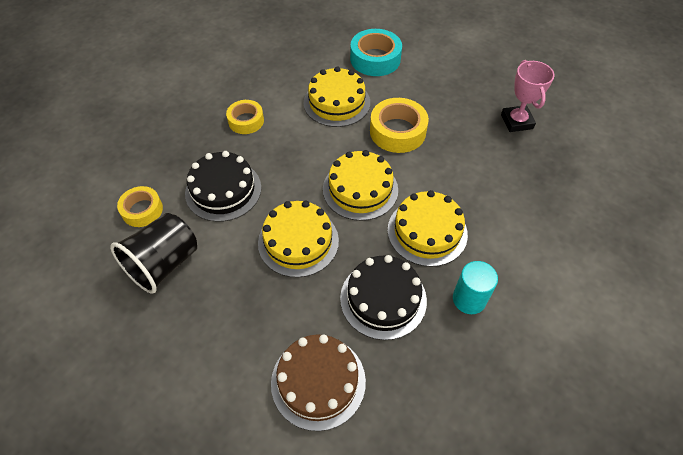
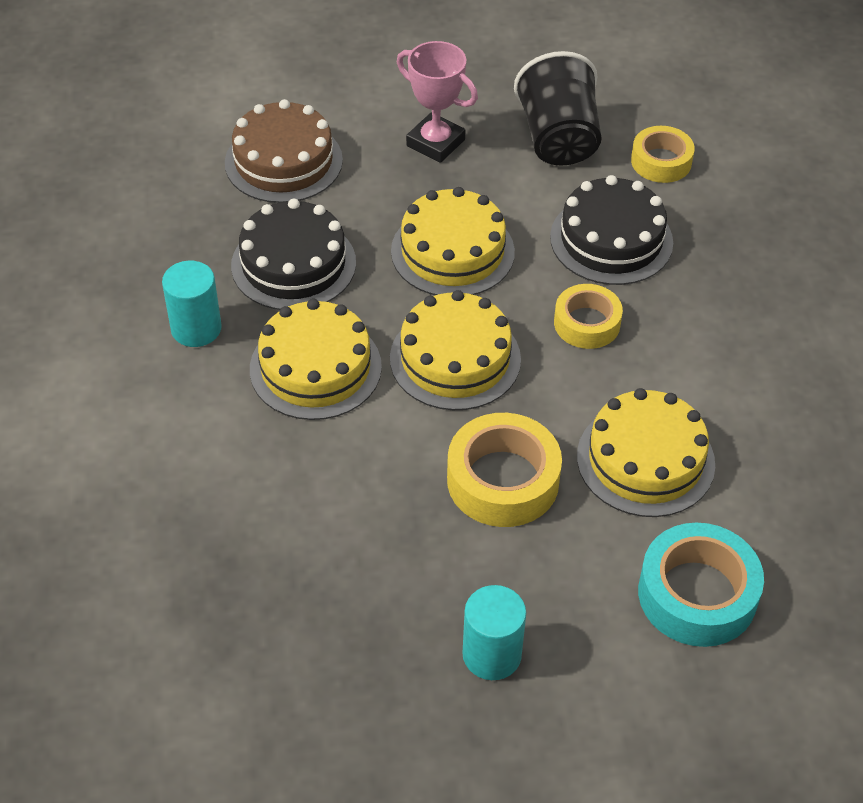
camera: 135 degrees right, 5 degrees down
(246, 121) = (719, 336): yellow tape -> yellow tape (587, 323)
(464, 87) = (492, 655): none -> turquoise cylinder
(516, 121) = (341, 646): pink trophy -> pink trophy (435, 143)

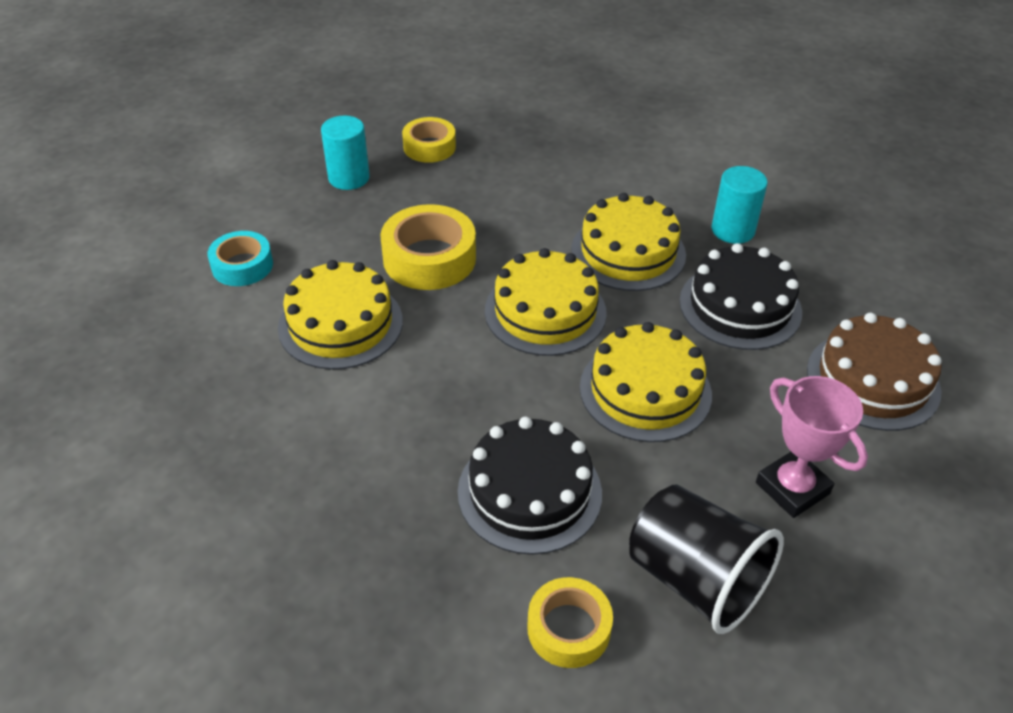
camera: 140 degrees right, 5 degrees down
(435, 143) = (792, 488): pink trophy -> pink trophy turned 60 degrees clockwise
(587, 323) = (476, 398): yellow tape -> yellow tape (429, 147)
(697, 594) = (242, 266): turquoise tape -> turquoise tape, size x0.64

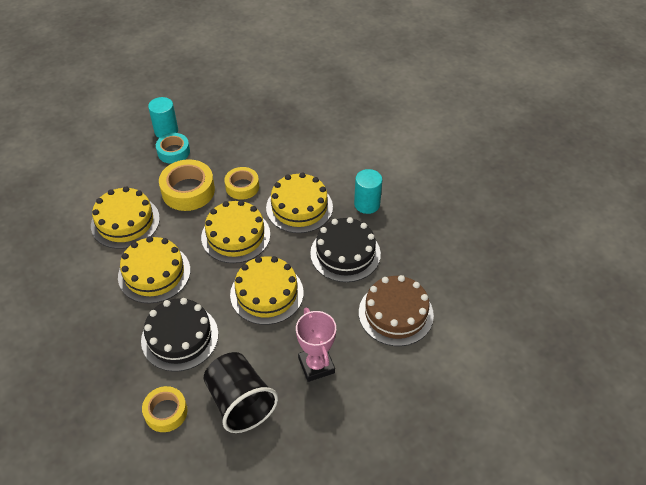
camera: 15 degrees right, 5 degrees up
(242, 266) = (89, 177): turquoise tape -> turquoise tape (173, 152)
(429, 147) = (219, 118): yellow tape -> yellow tape (242, 187)
(432, 396) = (154, 273): none -> yellow cake

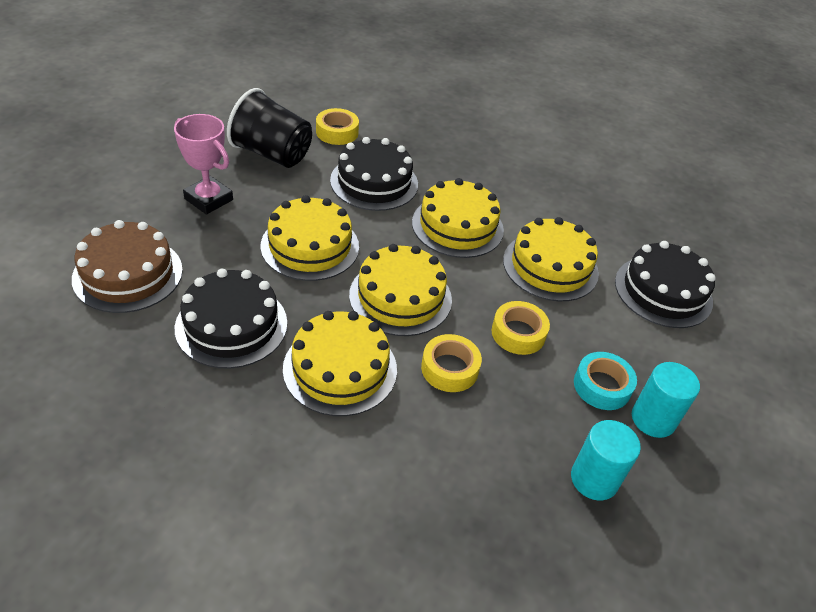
camera: 145 degrees right, 5 degrees down
(77, 182) = (663, 291): none -> black cake
(188, 191) = (518, 333): yellow tape -> yellow tape, size x0.64
(367, 204) = (231, 415): turquoise cylinder -> turquoise cylinder (594, 479)

